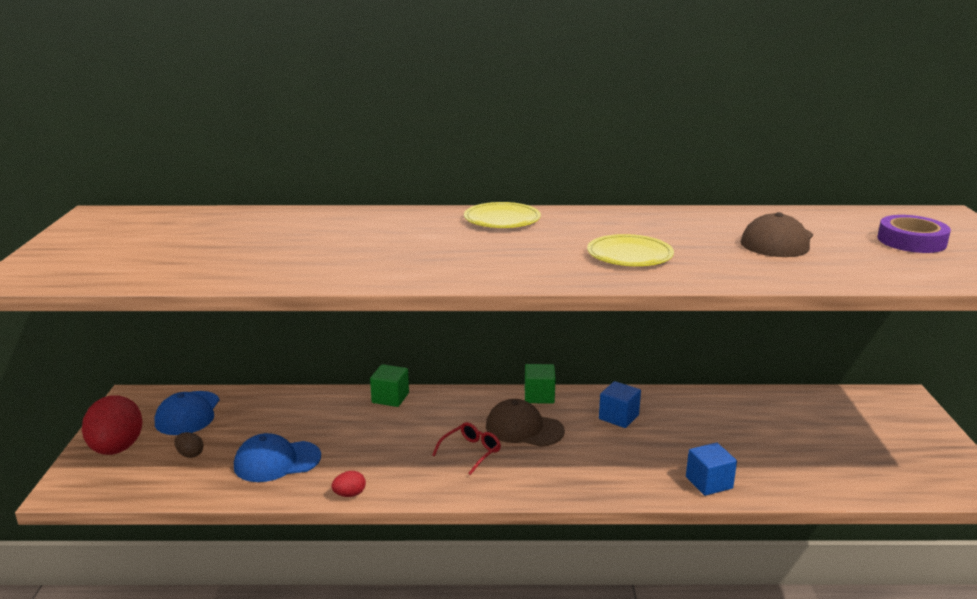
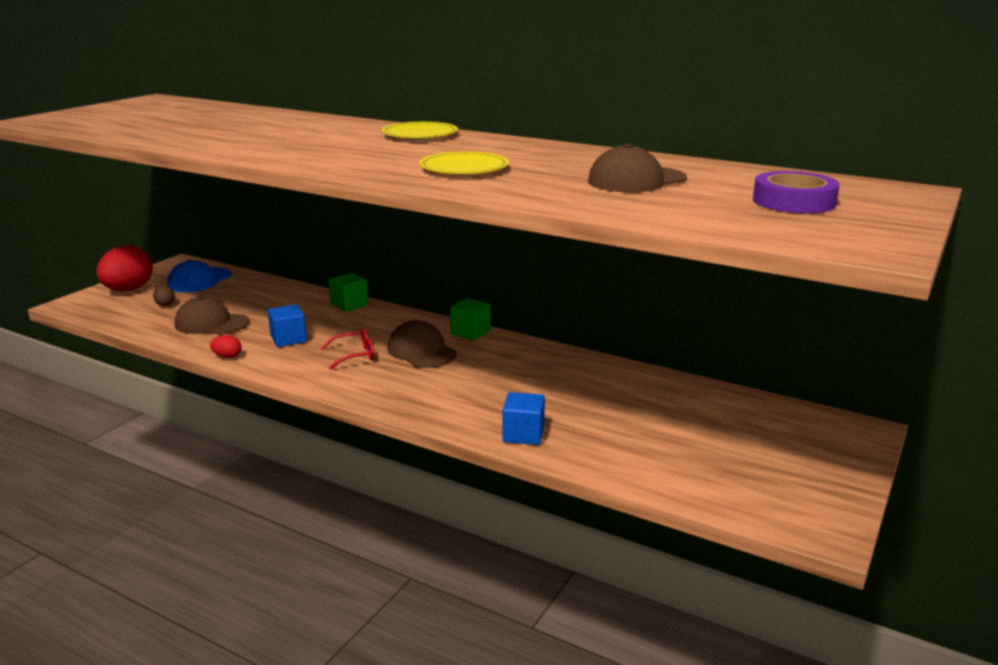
camera: 30 degrees right, 0 degrees up
(277, 461) = (211, 323): blue cap -> brown cap
(618, 417) = (517, 365): blue cube -> blue cube (288, 339)

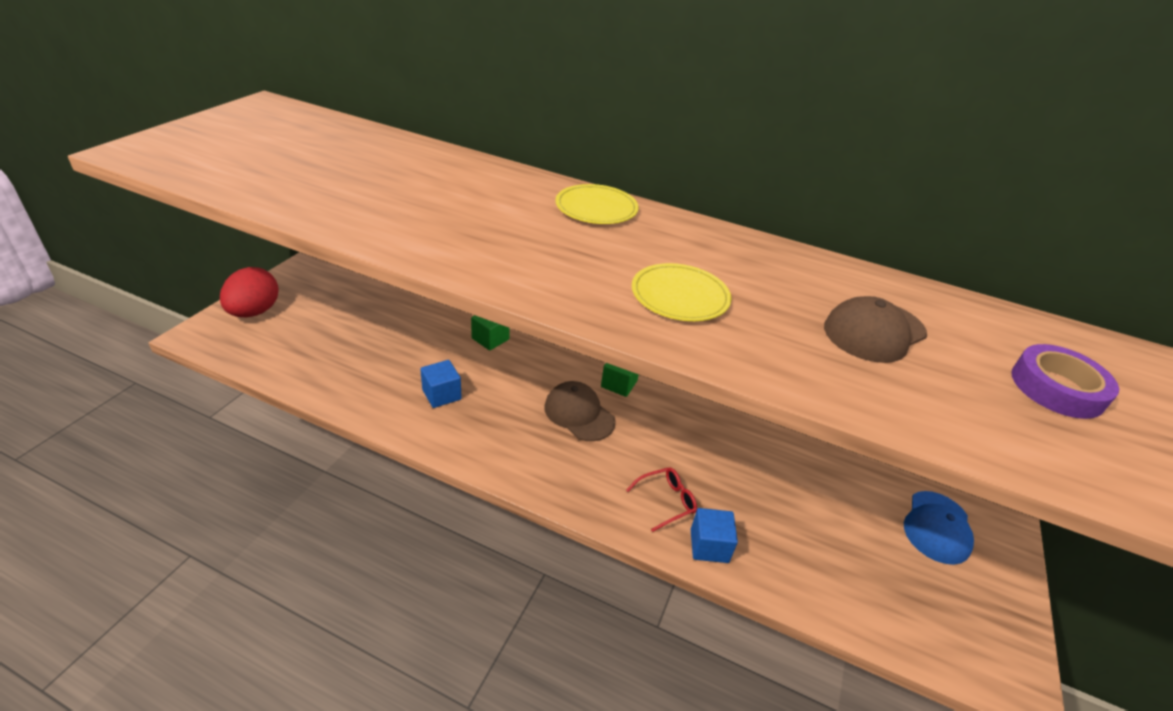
camera: 10 degrees left, 15 degrees up
(165, 304) = (299, 337): brown egg -> none
(199, 280) = (327, 297): blue cap -> blue cap (937, 527)
(211, 323) = (355, 368): brown cap -> none
(227, 357) = (384, 424): red egg -> none
(354, 355) = (514, 421): red glasses -> red glasses (666, 501)

